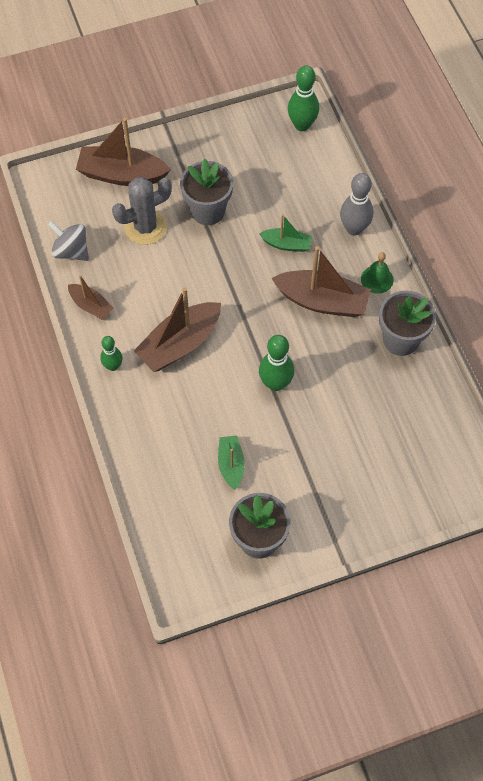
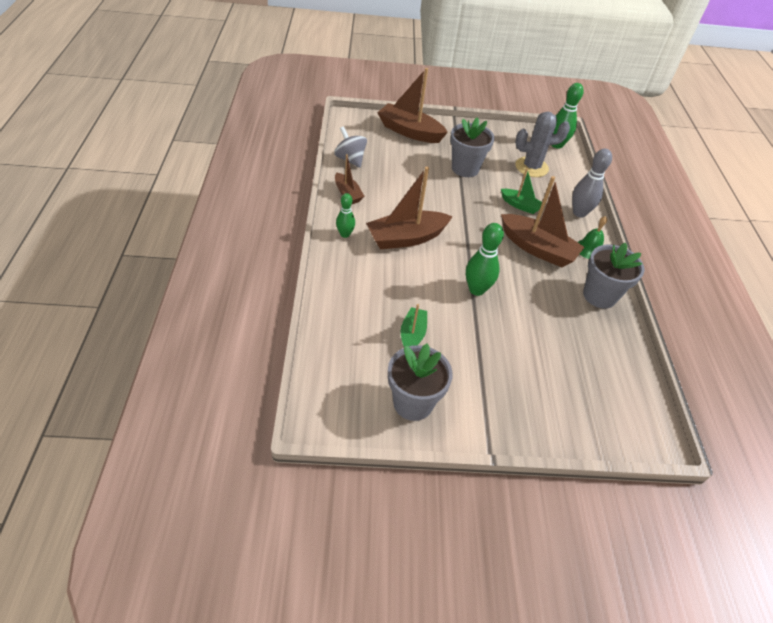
camera: 15 degrees right, 15 degrees down
(145, 227) = (413, 163): grey cactus -> grey cactus (531, 167)

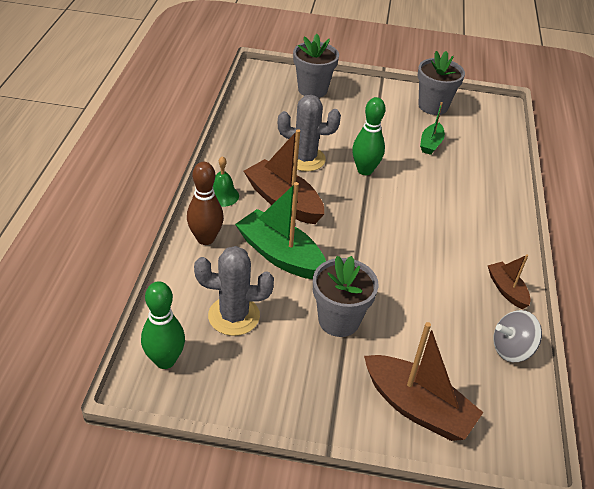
camera: 170 degrees left, 5 degrees down
(345, 234) = (502, 236): green bowling pin -> none
(350, 159) = (511, 349): grey spinning top -> grey spinning top turned 105 degrees clockwise
(406, 238) = (432, 226): brown boat -> none
(520, 205) = (280, 255): green boat -> green boat, size x1.82
(538, 296) = (305, 159): none -> grey cactus
(579, 213) = (205, 239): grey bowling pin -> brown bowling pin
(599, 295) = (242, 153): grey flower pot -> grey flower pot (312, 89)

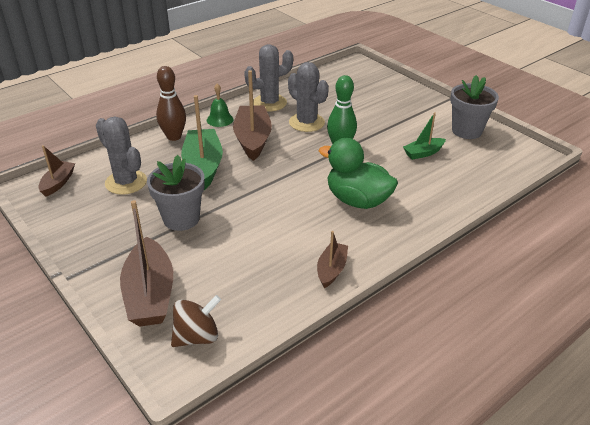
camera: 45 degrees right, 5 degrees down
(165, 360) = (58, 183): green bowling pin -> brown boat
(243, 153) = (269, 103): none -> grey cactus
(312, 89) = (379, 86): grey flower pot -> none
(443, 216) = (357, 200): none -> green duck
(500, 414) = (197, 336): none -> brown spinning top
(511, 349) = (272, 306): grey spinning top -> none

